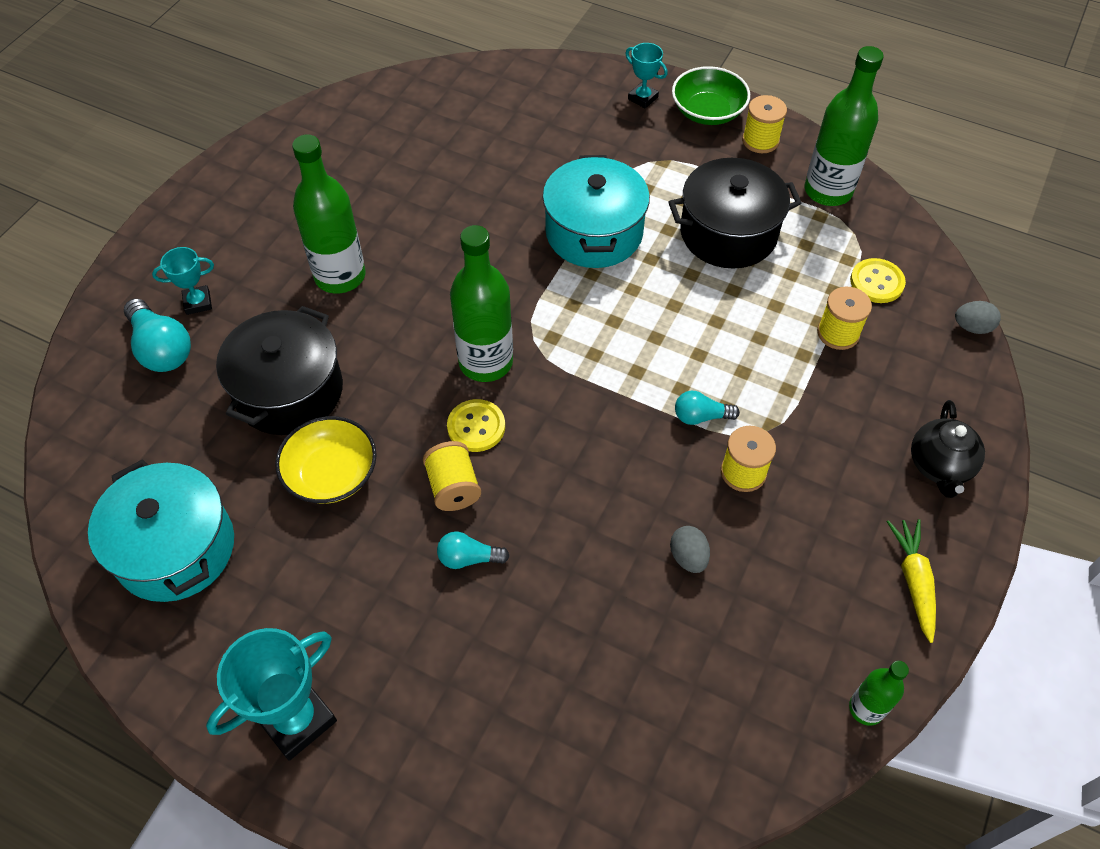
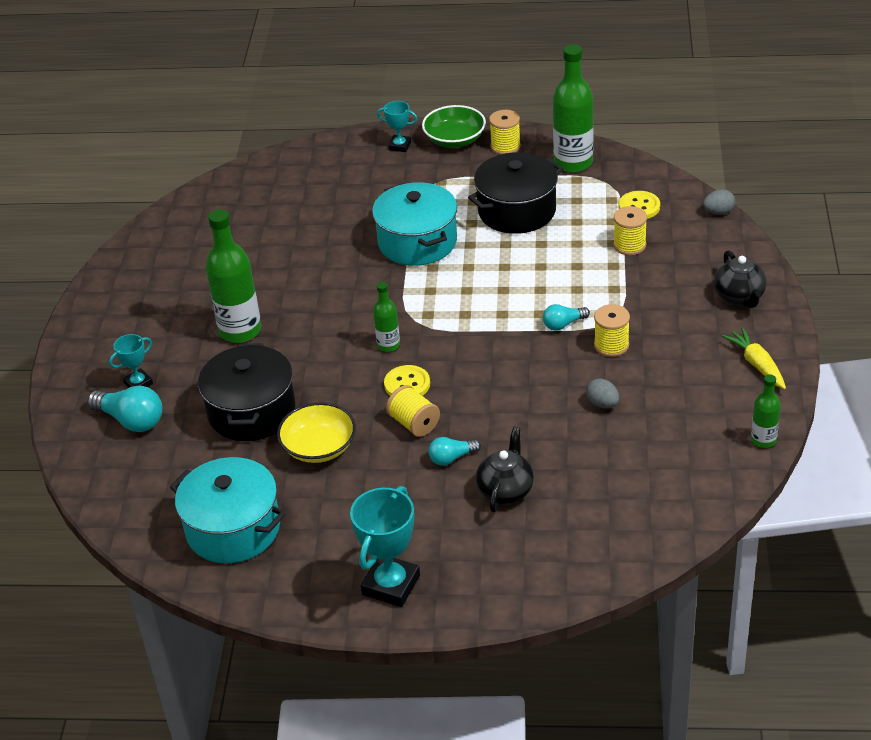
camera: 20 degrees left, 15 degrees down
(485, 362) = (388, 345): green bottle -> green bottle, size x0.53
(505, 637) = (505, 490): none -> black teapot

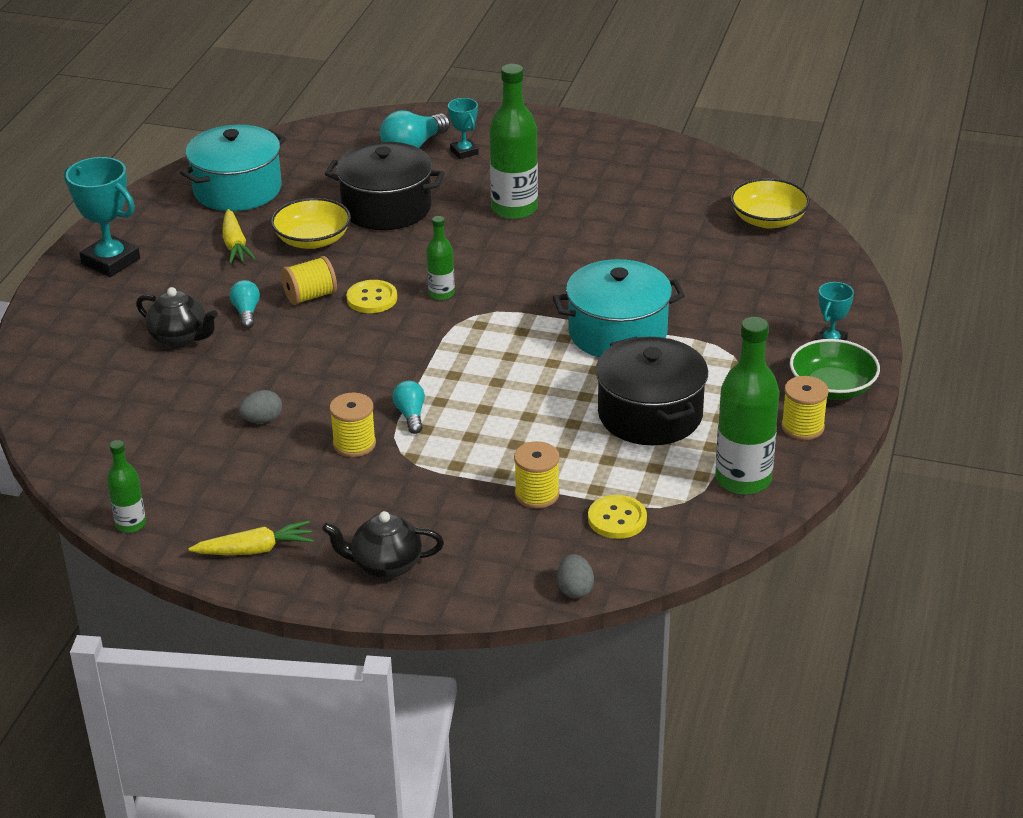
camera: 100 degrees right, 5 degrees down
(234, 193) = (768, 220): none -> yellow bowl
(340, 499) = (235, 245): none -> yellow carrot

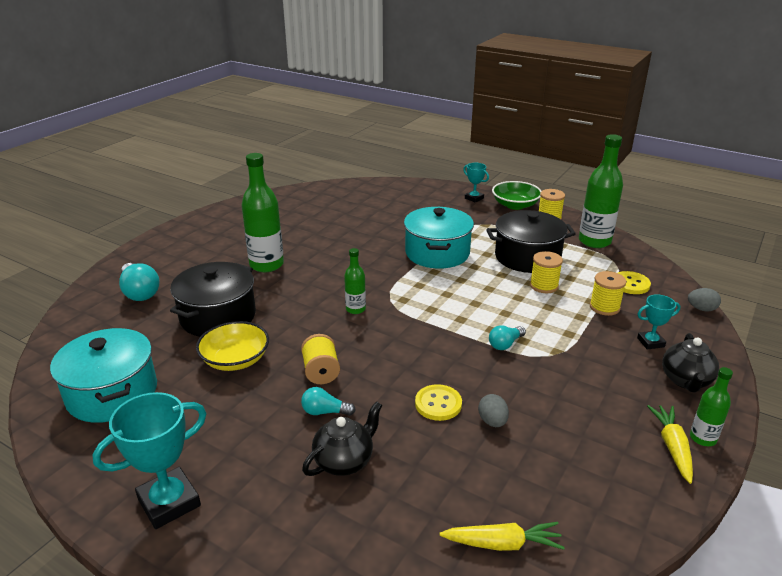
camera: 75 degrees left, 5 degrees down
(131, 524) = (639, 529): green bottle -> green bottle (702, 438)
(235, 245) = (208, 406): yellow carrot -> yellow carrot (502, 544)
(354, 444) = (536, 375): yellow spool -> yellow spool (544, 286)
(372, 298) = (343, 341): yellow button -> yellow button (438, 404)
(410, 415) = (505, 344): turquoise light bulb -> turquoise light bulb turned 45 degrees counterclockwise
(464, 152) = (171, 272): turquoise trophy -> turquoise trophy (650, 342)
(768, 220) = (345, 192): yellow bowl -> none

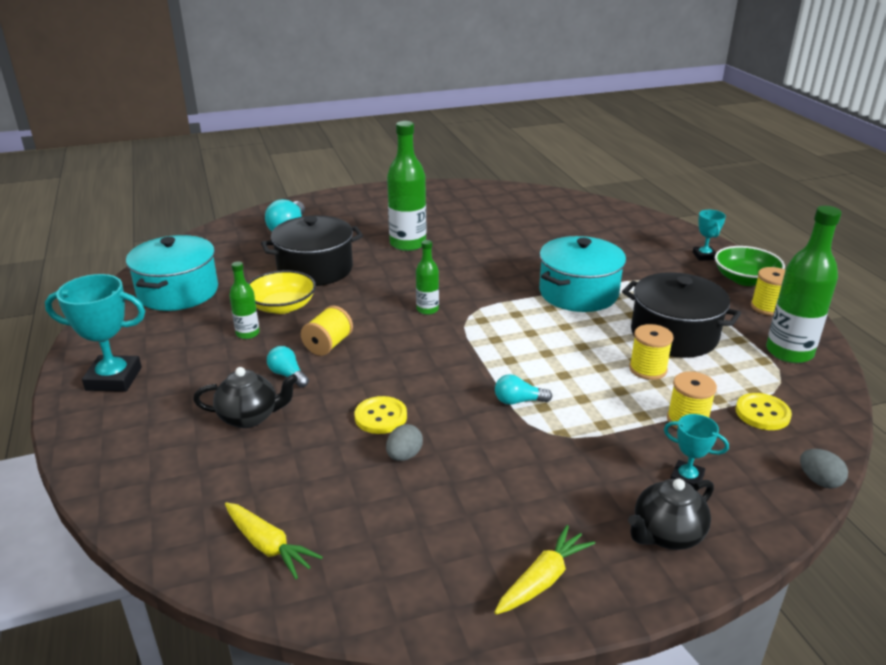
camera: 40 degrees right, 0 degrees up
(702, 438) = (592, 593): green bottle -> green bottle (247, 333)

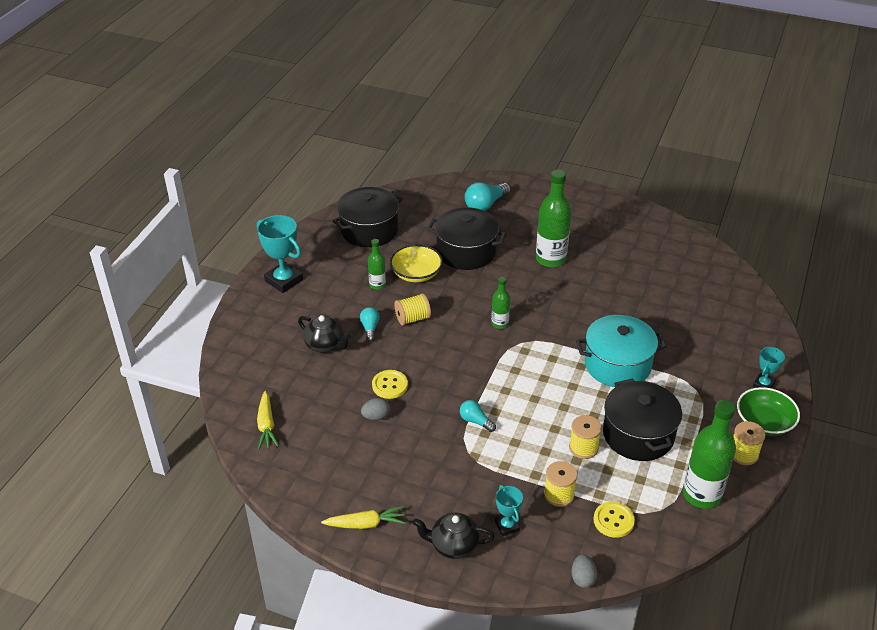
camera: 40 degrees right, 10 degrees up
(178, 292) = (369, 230): turquoise pot -> black pot

